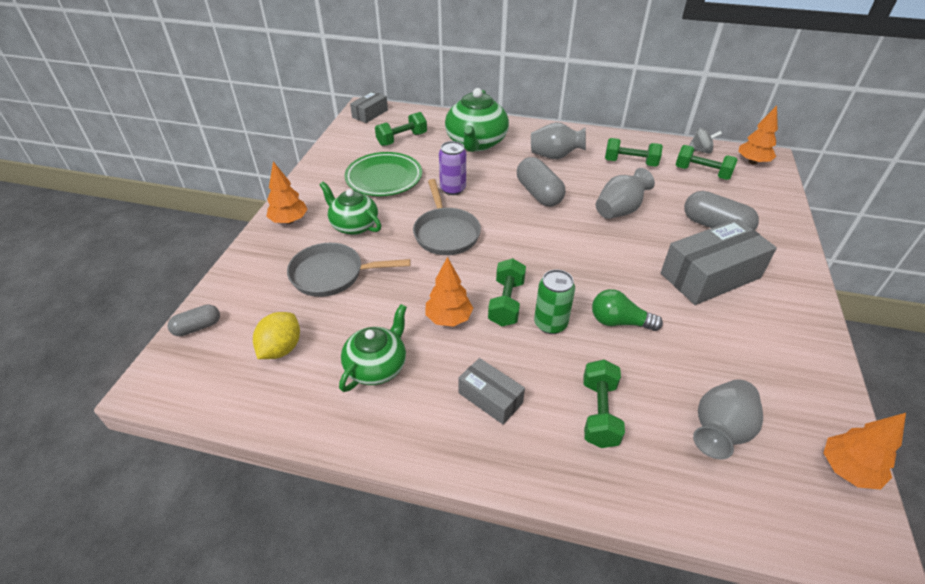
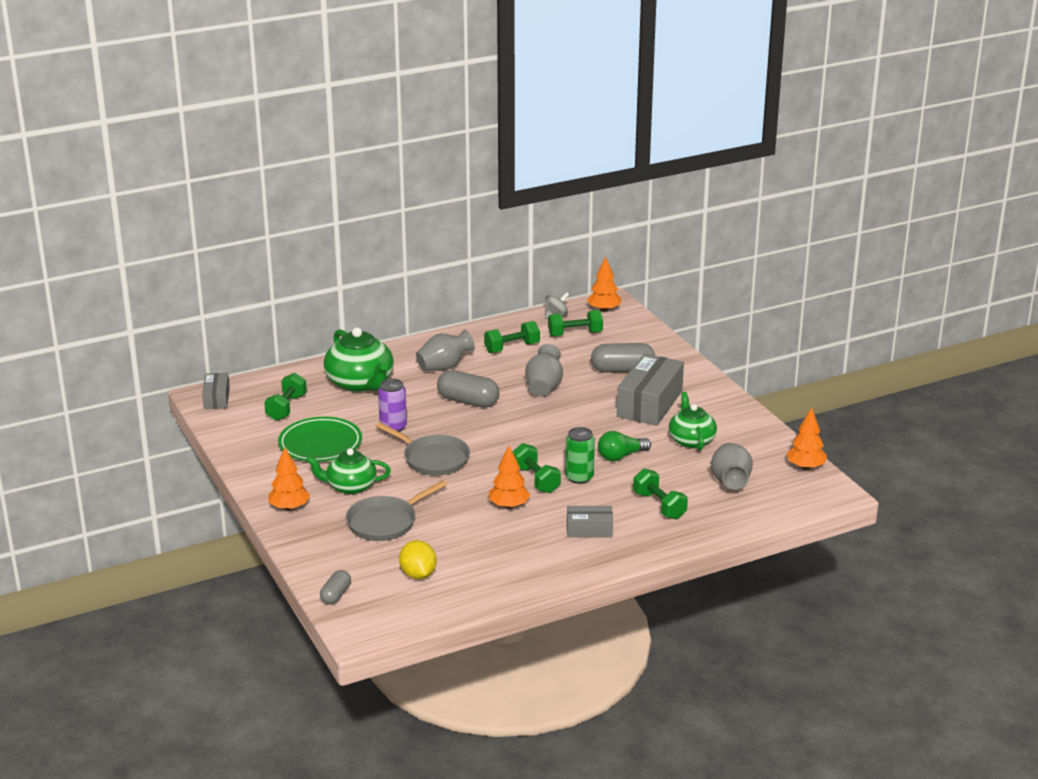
camera: 40 degrees left, 15 degrees down
(377, 366) = (498, 551): green teapot -> green teapot (691, 440)

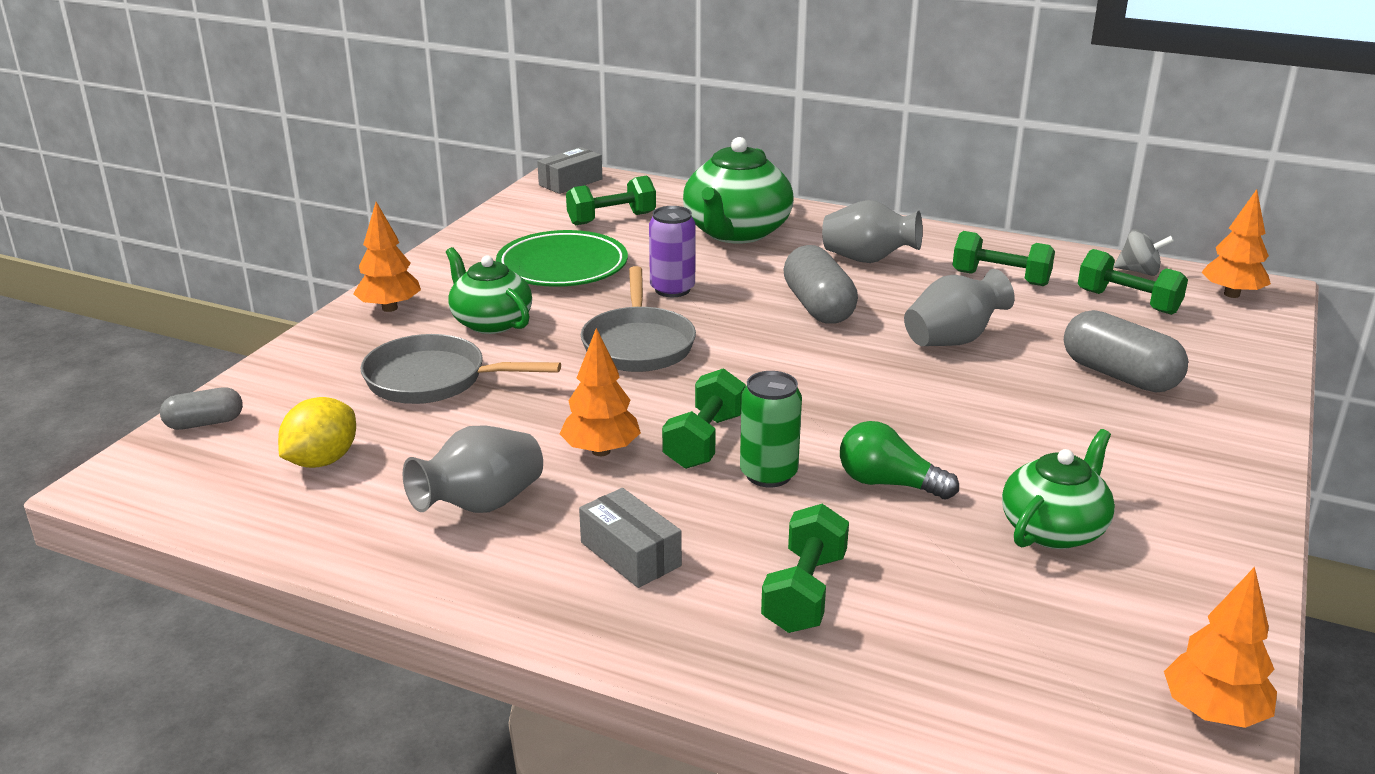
camera: 50 degrees right, 0 degrees up
(650, 404) = (1080, 440): grey box -> none
(730, 482) = (1004, 638): grey vase -> grey vase (480, 505)

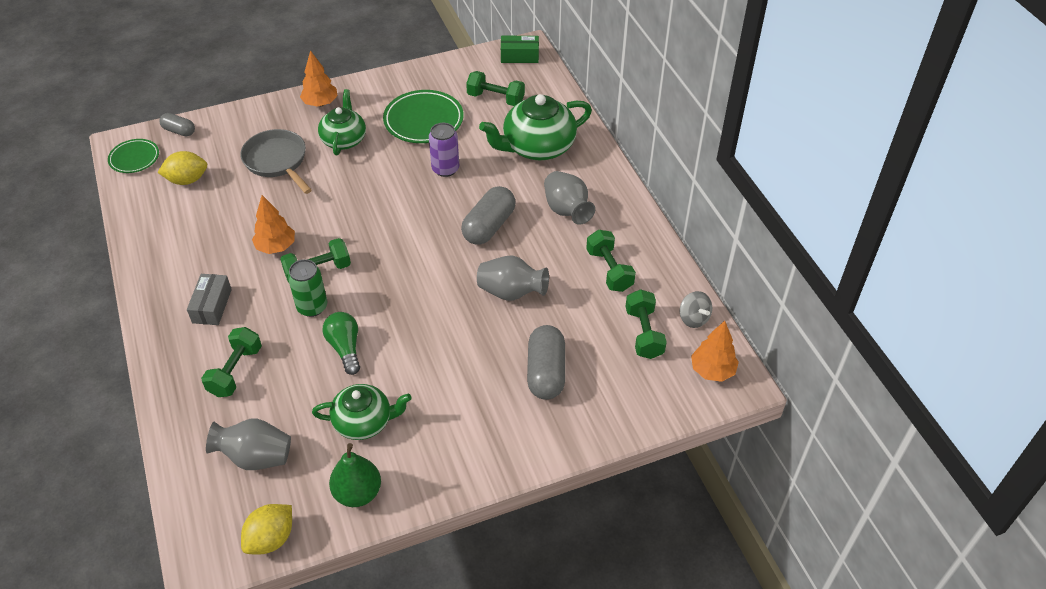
camera: 45 degrees right, 20 degrees up
(175, 484) = (134, 158): none -> green plate
(480, 505) = (202, 243): grey vase -> grey vase (255, 457)
(570, 182) = (519, 56): grey box -> green box
(638, 344) = (378, 195): grey pan -> none
(805, 592) = (235, 371): green dumbbell -> green dumbbell turned 45 degrees counterclockwise
(1191, 592) = (358, 493): none -> green pear
(1213, 713) = (271, 539): orange tree -> yellow lemon

